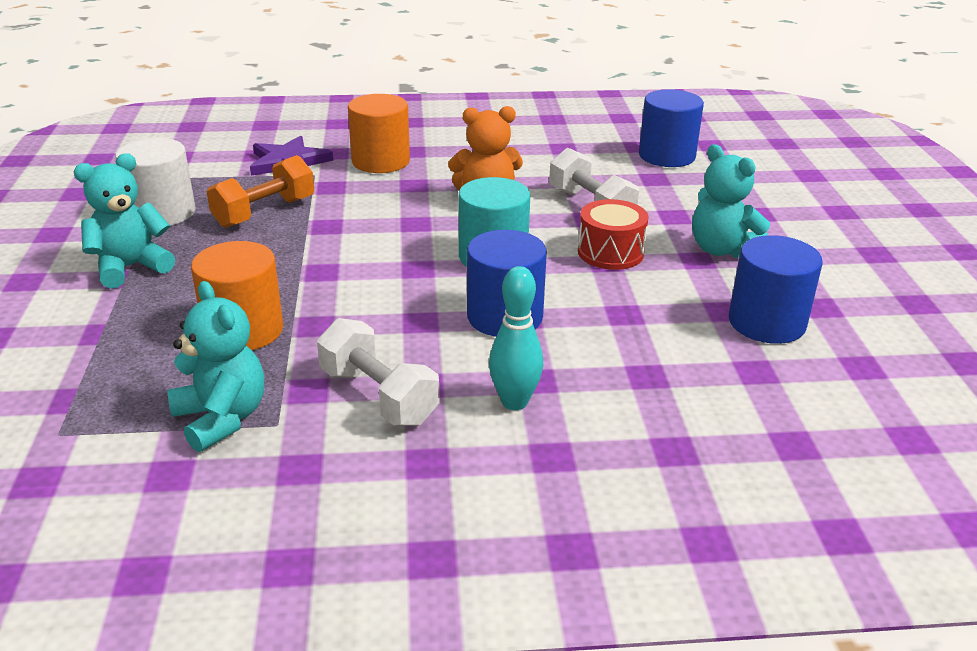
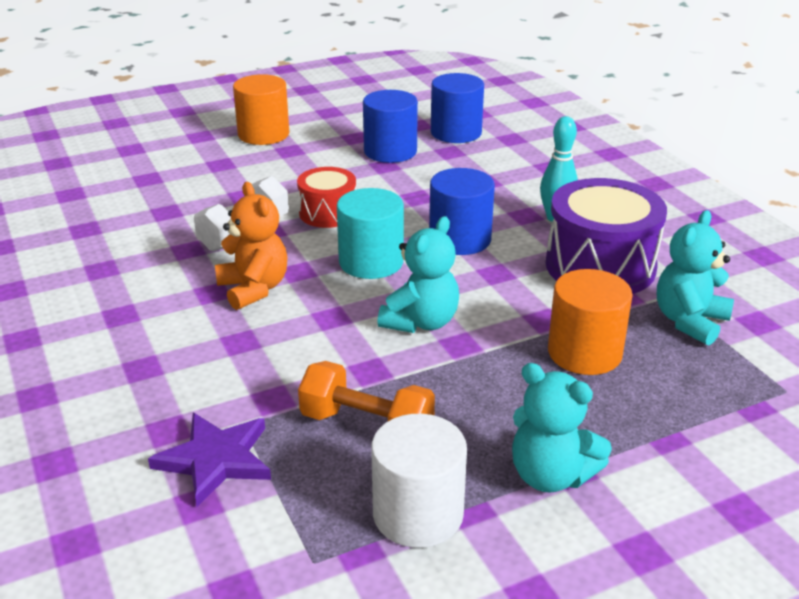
camera: 110 degrees left, 0 degrees up
(378, 396) = (600, 266): white dumbbell -> purple drum
(380, 161) = (184, 382): orange cylinder -> orange cylinder (263, 134)
(667, 156) = (108, 211): blue cylinder -> blue cylinder (456, 133)
(722, 249) = (294, 172): turquoise teddy bear -> turquoise teddy bear (421, 322)

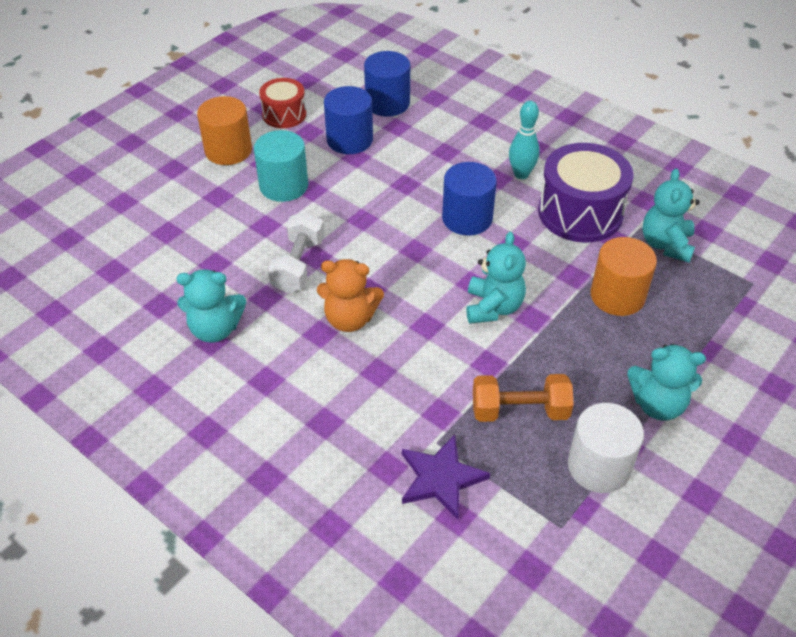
camera: 25 degrees left, 15 degrees up
(114, 261) = (215, 329): none -> turquoise teddy bear
(254, 289) = (350, 319): orange teddy bear -> orange teddy bear turned 150 degrees clockwise
(328, 213) = (348, 223): red drum -> red drum (284, 114)
(371, 262) = (418, 262): turquoise cylinder -> turquoise cylinder (284, 186)

